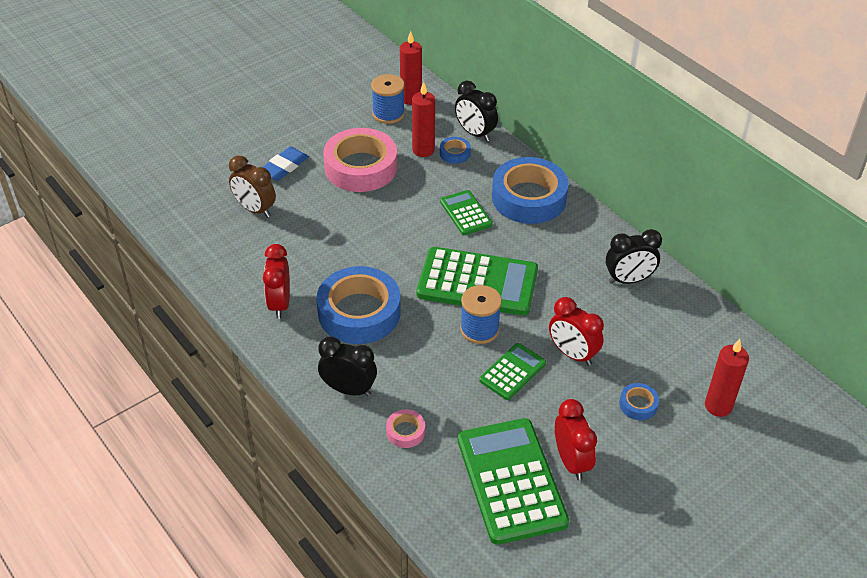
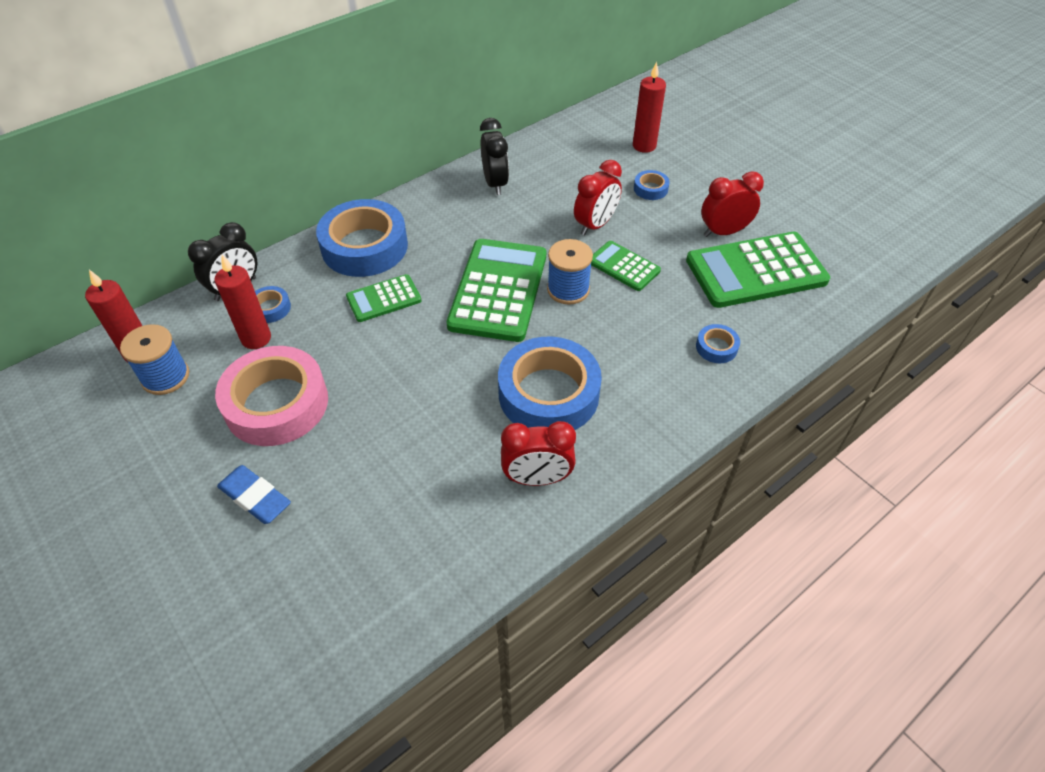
camera: 90 degrees left, 5 degrees up
(255, 209) = (346, 527): brown clock -> none
(349, 389) = (668, 398): black clock -> none
(405, 431) = (716, 347): pink tape -> blue tape

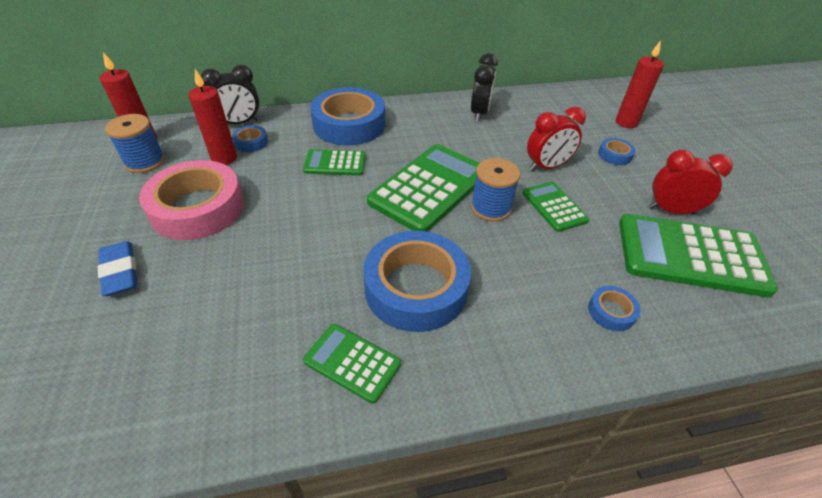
camera: 25 degrees right, 5 degrees down
(537, 478) = (352, 362): red clock -> green calculator

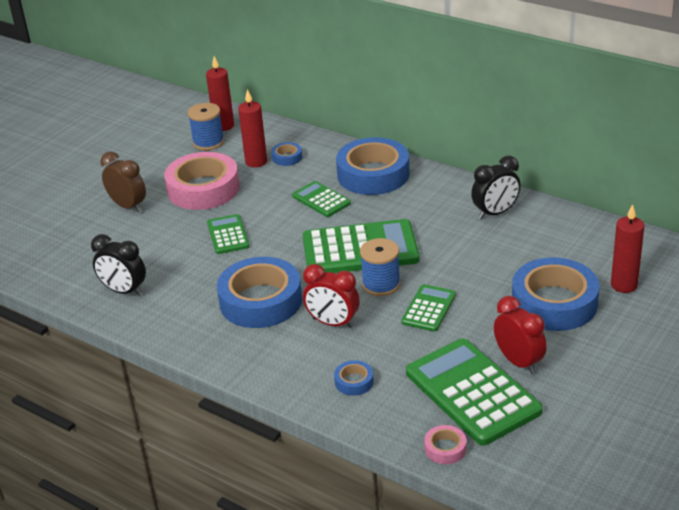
camera: 50 degrees right, 10 degrees down
(120, 272) = (128, 206): blue eraser -> brown clock
(239, 123) = (298, 138): black clock -> black clock (124, 291)
(352, 362) = (179, 314): green calculator -> green calculator (228, 235)
(546, 166) = (475, 281): red clock -> red clock (333, 323)
(614, 155) = (554, 303): blue tape -> blue tape, size x2.33
(762, 320) = (445, 448): none -> pink tape

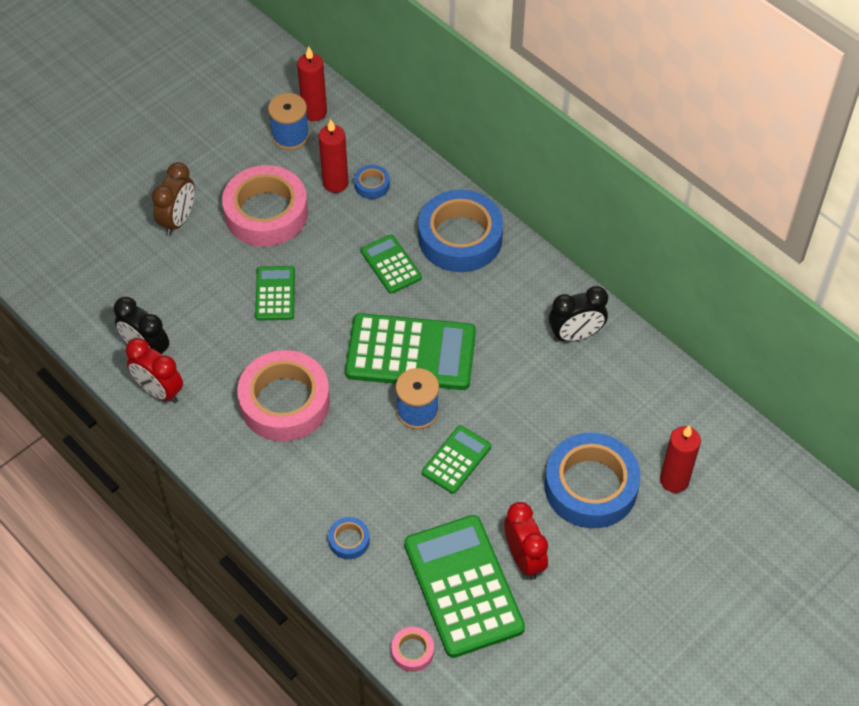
camera: 10 degrees right, 20 degrees up
(128, 206) = (178, 220): brown clock -> brown clock turned 60 degrees clockwise
(260, 301) = (285, 402): blue tape -> pink tape
(333, 323) = (351, 454): red clock -> red clock (159, 391)

